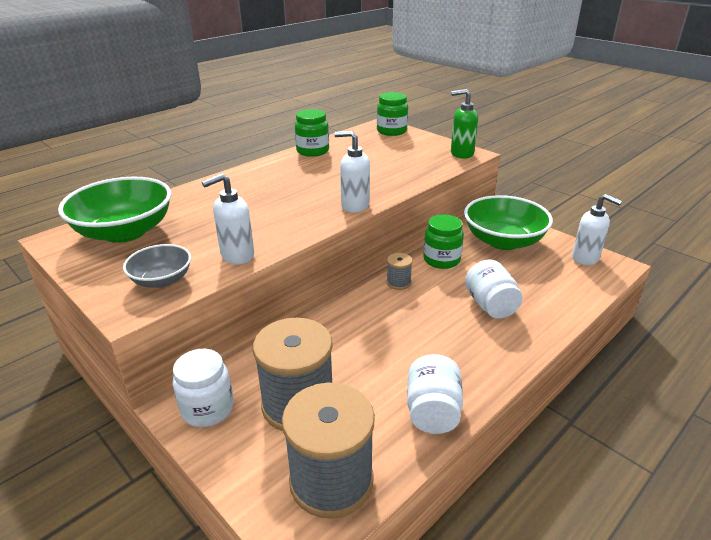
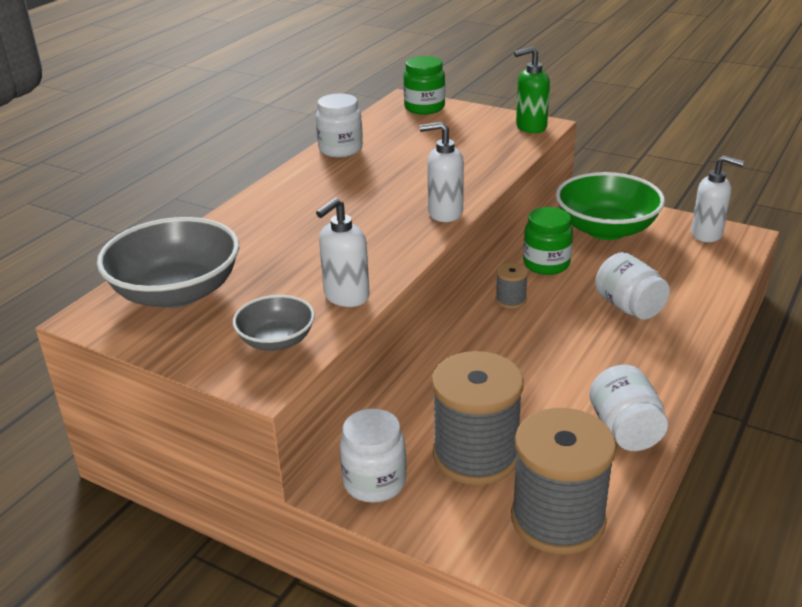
camera: 15 degrees left, 0 degrees up
(125, 232) = (176, 292): green bowl -> grey bowl
(312, 151) = (340, 149): green jar -> white jar

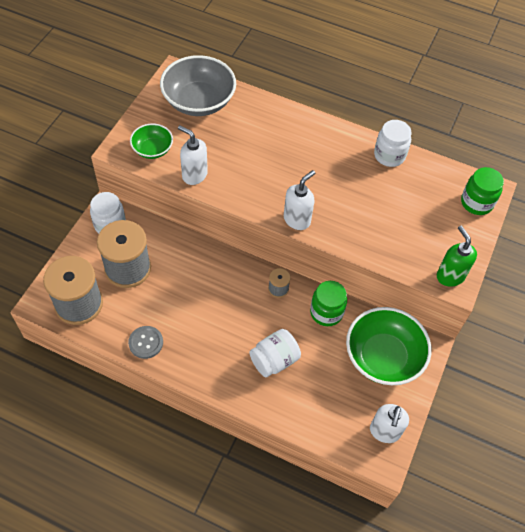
camera: 80 degrees right, 25 degrees up
(276, 340) = (152, 149): grey bowl -> green bowl
(444, 213) = (297, 219): white soap dispenser -> white soap dispenser turned 45 degrees clockwise
(625, 430) = (146, 343): white jar -> grey button

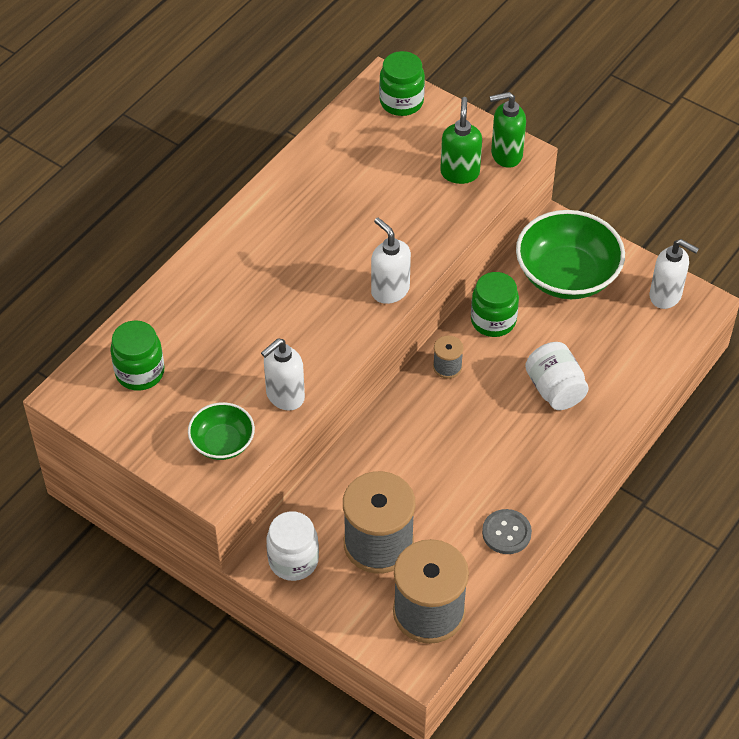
camera: 75 degrees left, 5 degrees down
(199, 101) = (140, 372): grey bowl -> green jar
(389, 155) = (303, 170): white jar -> none
(421, 248) = (460, 173): none -> green soap dispenser

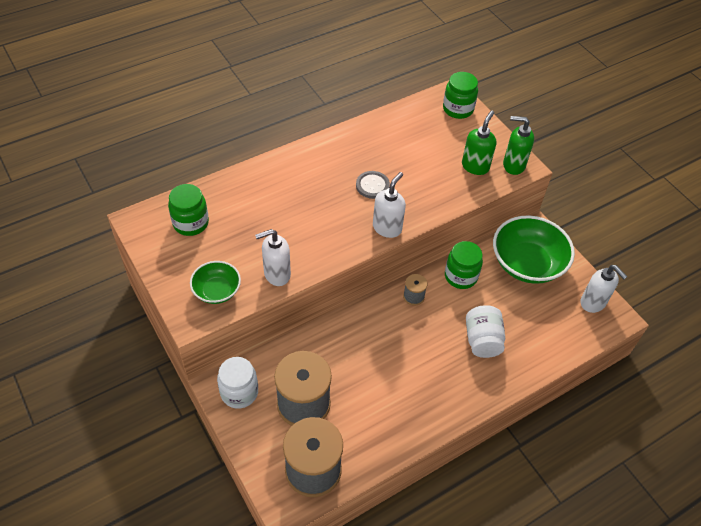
camera: 20 degrees right, 0 degrees up
(390, 290) = (387, 228): white soap dispenser -> white soap dispenser turned 45 degrees clockwise
(506, 533) = (398, 432): grey button -> grey button (372, 185)

